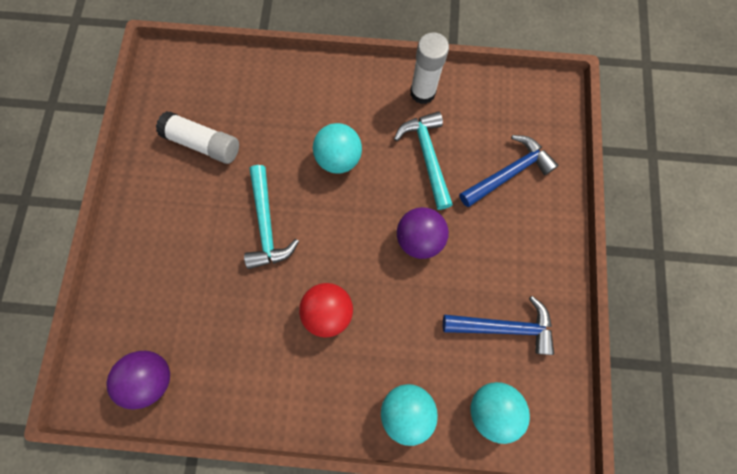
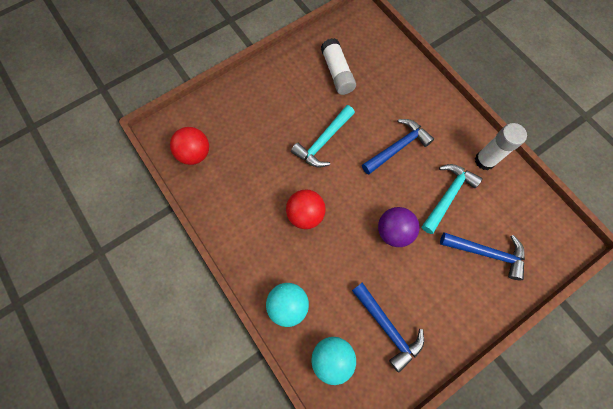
camera: 50 degrees right, 5 degrees down
(153, 376) = (195, 154): purple ball -> red ball
(339, 158) = (397, 147): turquoise ball -> blue hammer

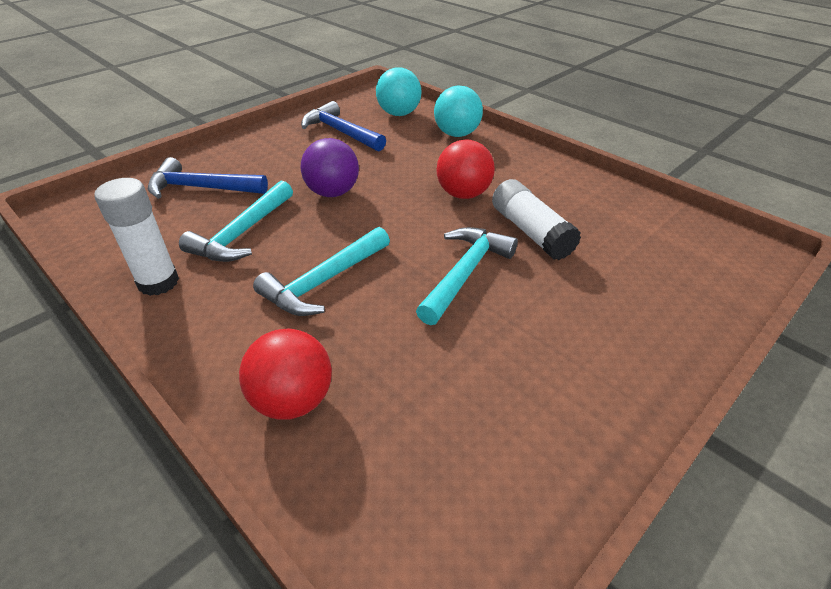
camera: 170 degrees right, 30 degrees down
(195, 154) = (674, 234): red ball -> red ball (293, 400)
(337, 73) = (474, 402): white glue stick -> white glue stick (530, 232)
(397, 147) = (324, 281): blue hammer -> turquoise hammer

